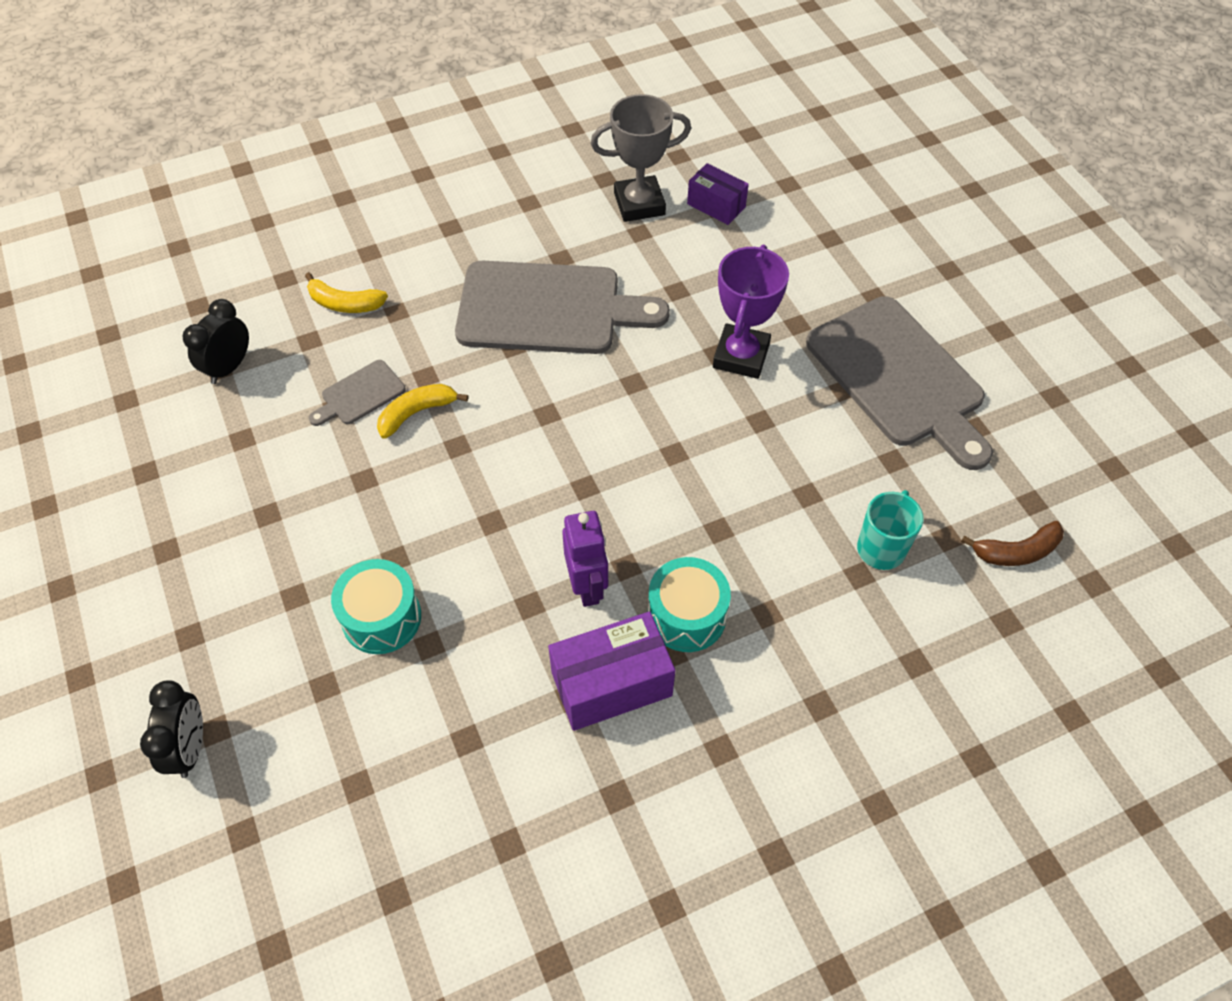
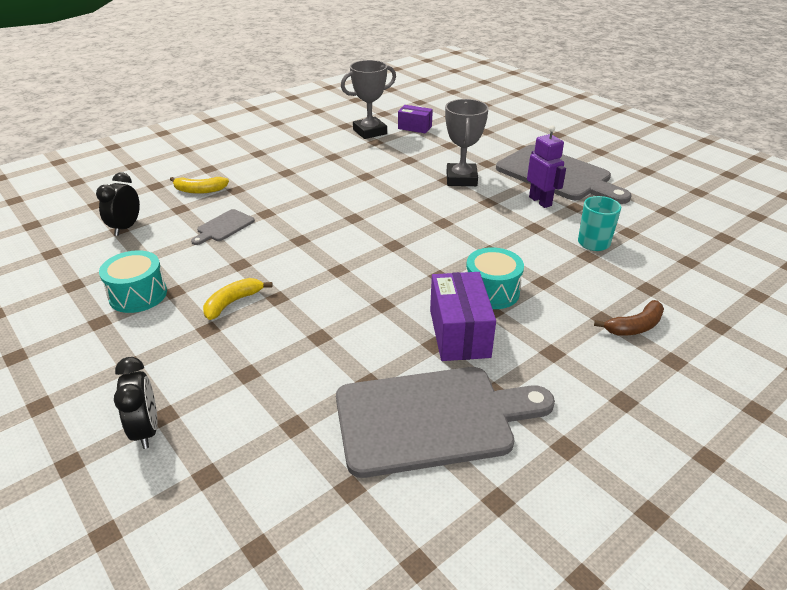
camera: 15 degrees left, 20 degrees down
(381, 617) = (278, 329): turquoise drum -> turquoise drum (138, 295)
(416, 413) = (266, 229): yellow banana -> yellow banana (232, 303)
(547, 309) = (333, 176): grey cutting board -> grey cutting board (431, 419)
(587, 586) = (418, 289): purple robot -> purple robot (540, 201)
(611, 684) = (459, 333): purple box -> purple box turned 60 degrees counterclockwise
(741, 356) = (461, 179): purple trophy -> grey trophy
(1016, 552) = (672, 232): brown banana -> brown banana (635, 326)

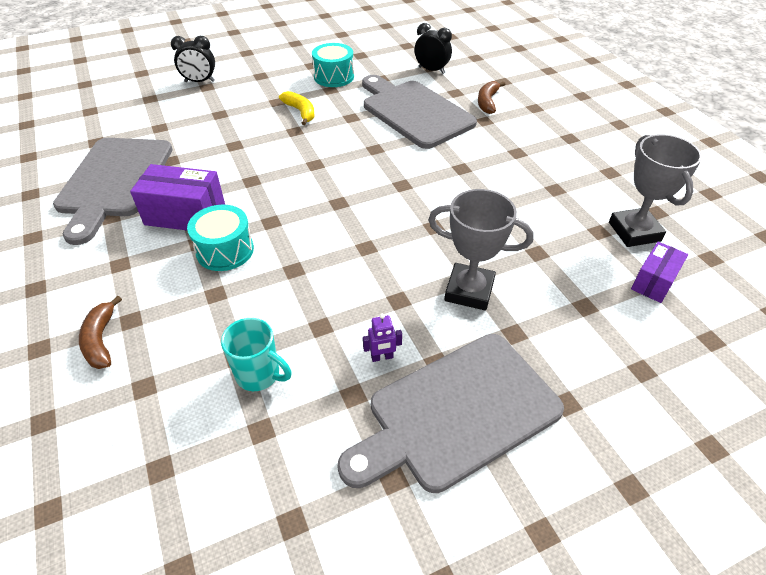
camera: 105 degrees right, 10 degrees up
(200, 190) = (487, 102): yellow banana -> brown banana
(224, 227) = (414, 112): grey cutting board -> grey cutting board, size x2.26
(540, 201) = (382, 357): purple robot -> purple robot, size x0.57

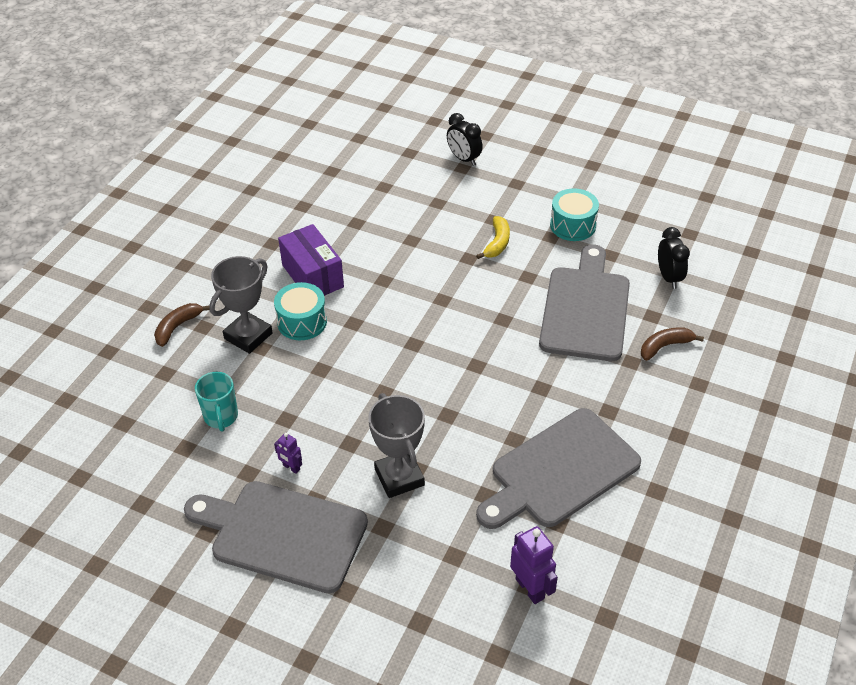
camera: 50 degrees right, 0 degrees up
(114, 181) = (305, 215): grey cutting board -> grey cutting board (560, 471)
(634, 231) = (584, 547): grey trophy -> grey trophy (248, 336)
(654, 282) = (530, 588): purple box -> purple robot

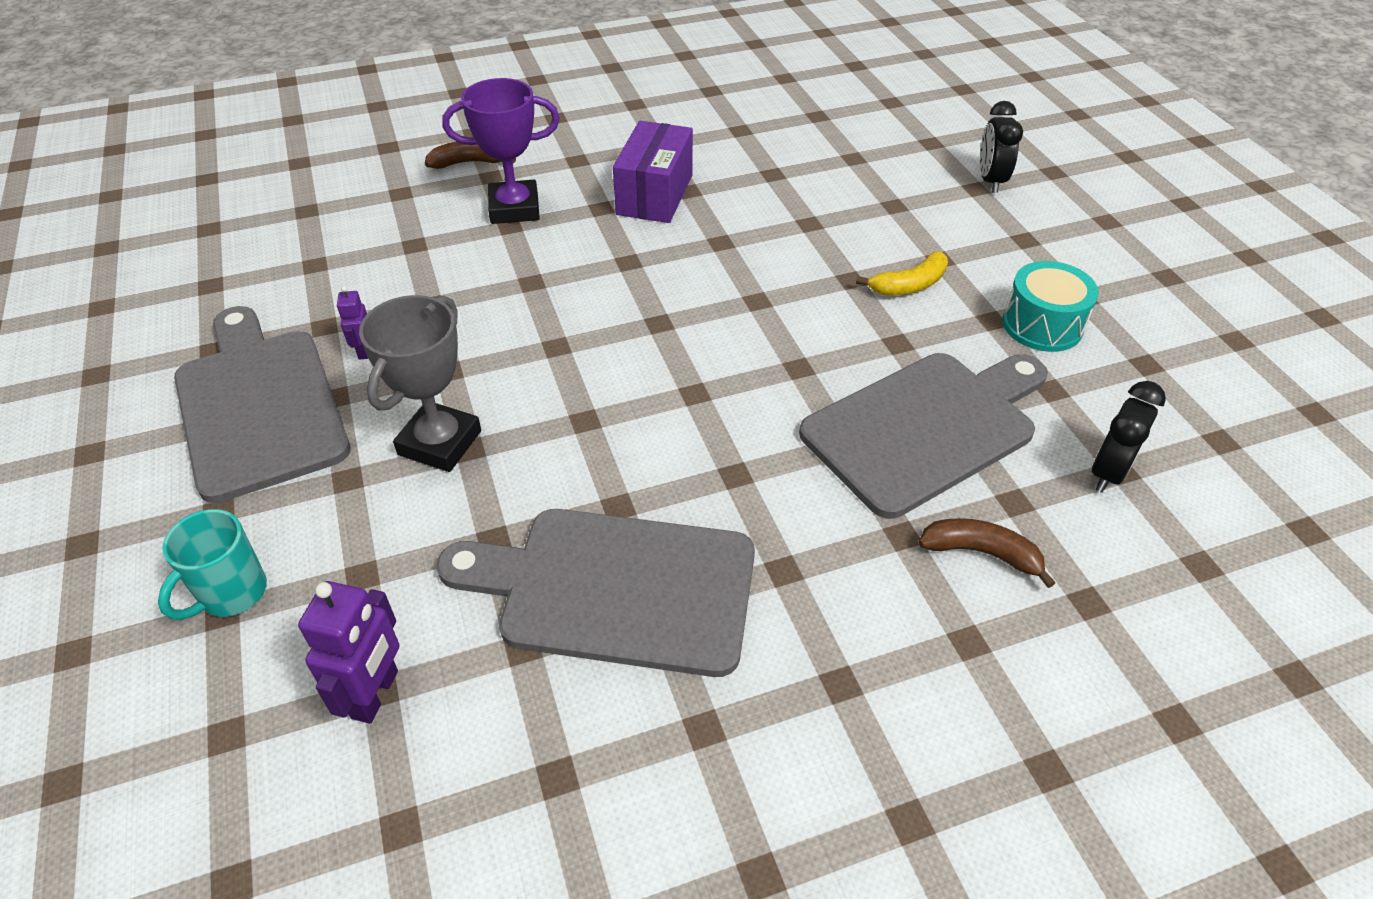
camera: 45 degrees right, 0 degrees up
(221, 417) = (381, 261): turquoise mug -> turquoise mug (232, 594)
(248, 336) = (514, 208): grey trophy -> purple trophy
(302, 322) = (581, 228): turquoise drum -> none

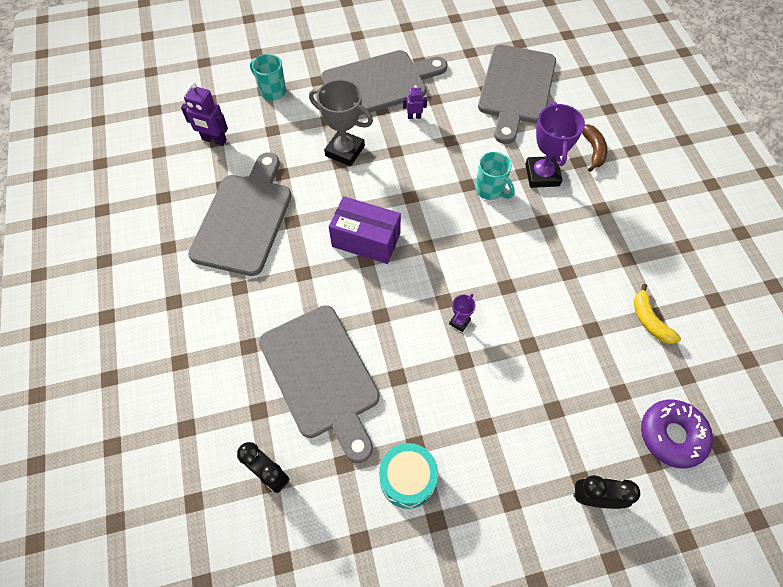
camera: 95 degrees right, 15 degrees up
(321, 232) = (516, 88): none -> grey cutting board
(543, 258) = (490, 190): none -> turquoise mug
(654, 195) = (561, 251): purple box -> purple box (366, 240)
(790, 285) = (459, 322): none -> purple trophy
(894, 128) = (672, 435): none -> purple donut
(909, 285) = (456, 398): yellow banana -> yellow banana (649, 321)
(981, 553) = (228, 382): brown banana -> none

